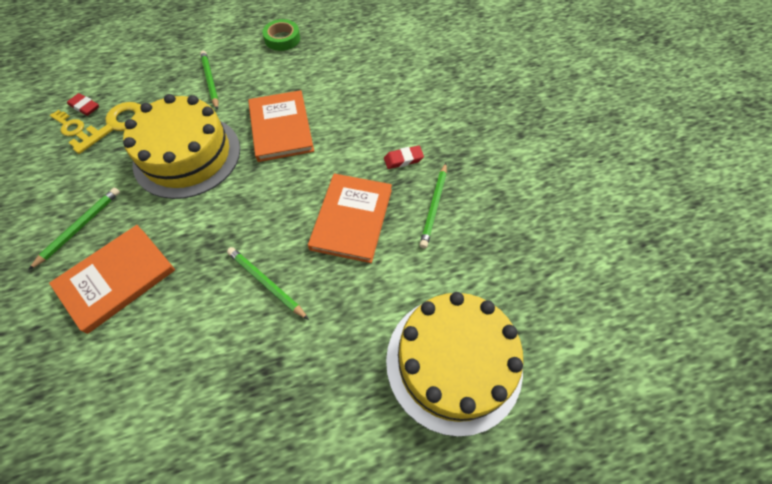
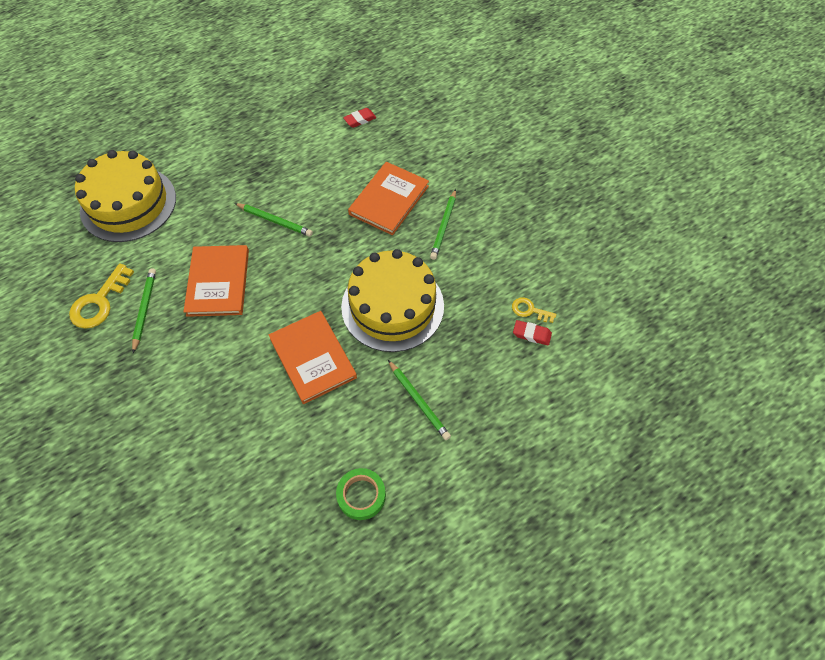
camera: 165 degrees right, 0 degrees up
(115, 125) = (484, 321): yellow key -> yellow key (99, 302)
(403, 159) = (177, 351): red eraser -> red eraser (360, 120)

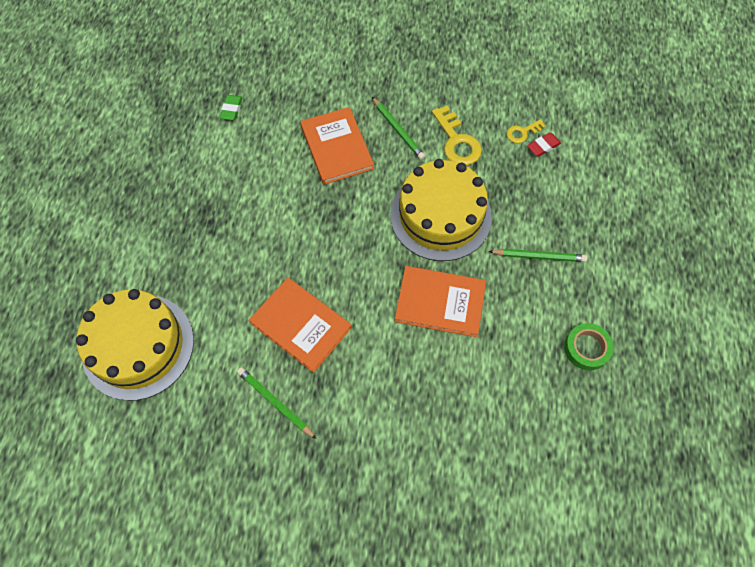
camera: 50 degrees left, 5 degrees up
(99, 302) = (231, 436): yellow key -> yellow key (457, 141)
(275, 221) = (277, 241): green pencil -> none
(360, 120) = (231, 109): red eraser -> green eraser

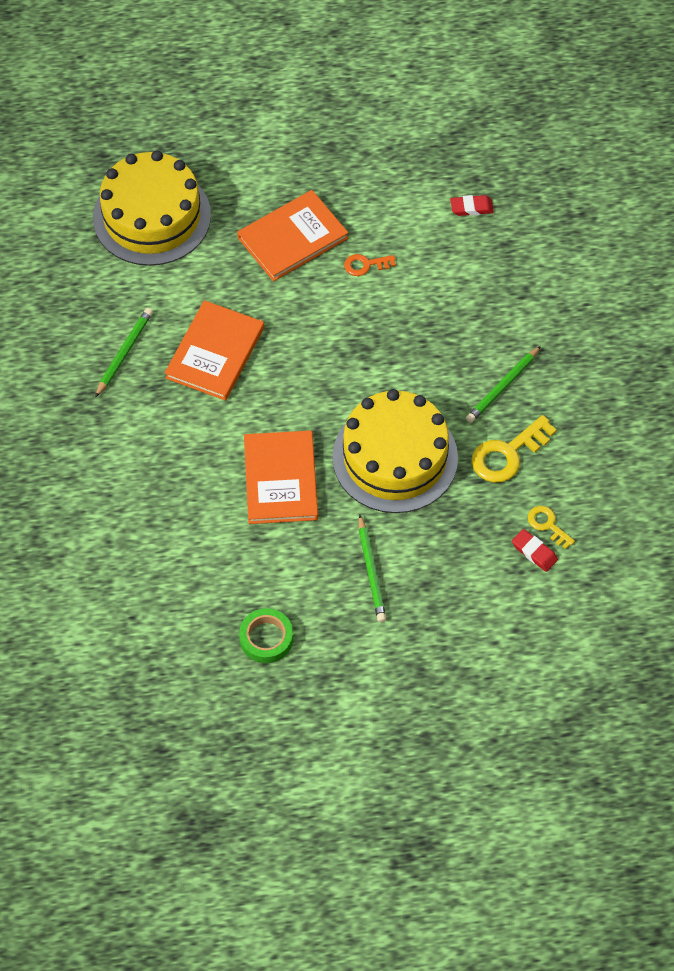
camera: 75 degrees right, 5 degrees down
(231, 109) = (471, 208): green eraser -> red eraser
(256, 192) = (365, 265): none -> orange key
(337, 147) = (454, 328): orange book -> orange book (292, 238)

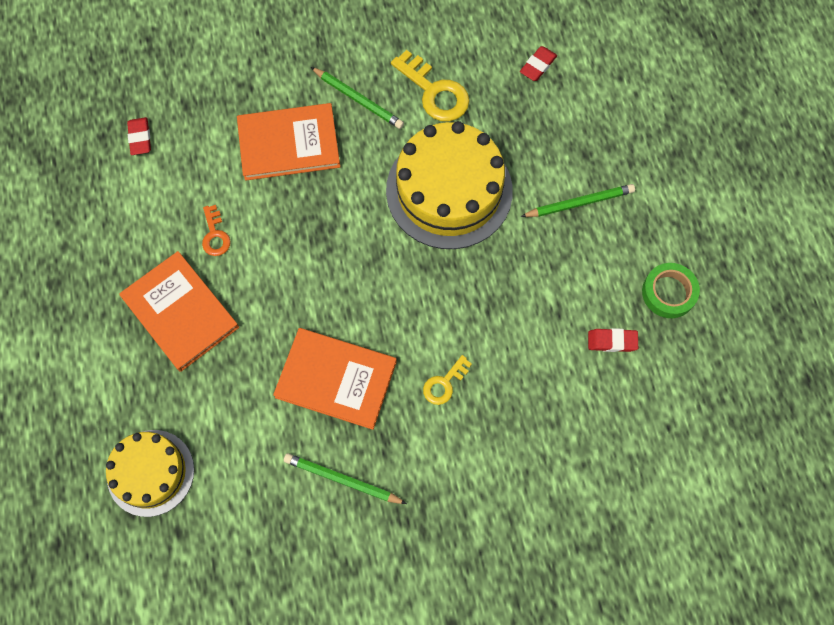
camera: 95 degrees left, 10 degrees up
(152, 216) = (150, 472): yellow cake -> yellow cake, size x0.62
(222, 580) = (612, 341): none -> red eraser
(280, 479) = (487, 296): orange book -> orange book (289, 144)
(547, 525) = (507, 56): yellow key -> yellow key (444, 383)

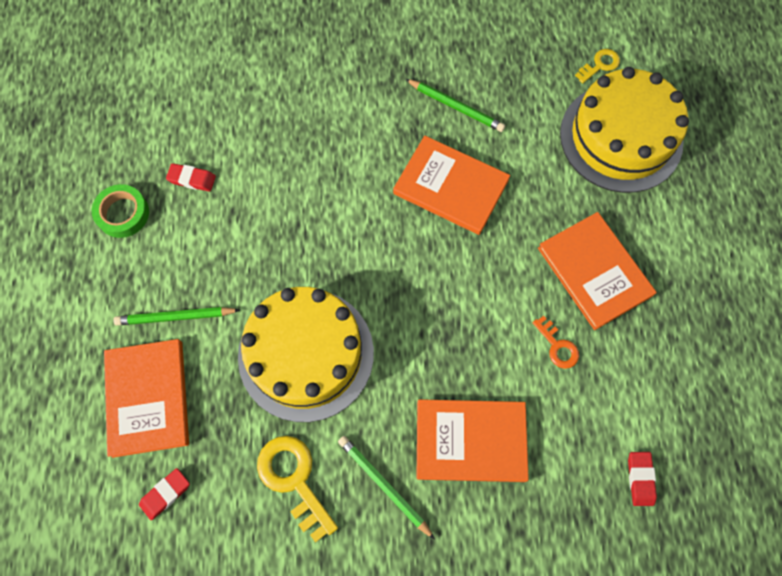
camera: 170 degrees left, 0 degrees up
(150, 472) = (621, 137): yellow cake -> yellow cake, size x1.61
(215, 235) = (557, 346): orange key -> orange key turned 150 degrees clockwise
(444, 383) = (353, 168): yellow key -> yellow key (600, 65)
(579, 132) = (148, 398): none -> orange book

